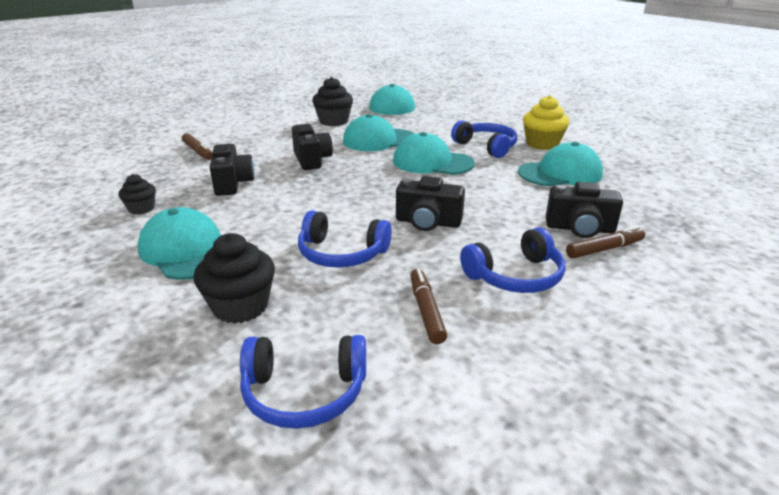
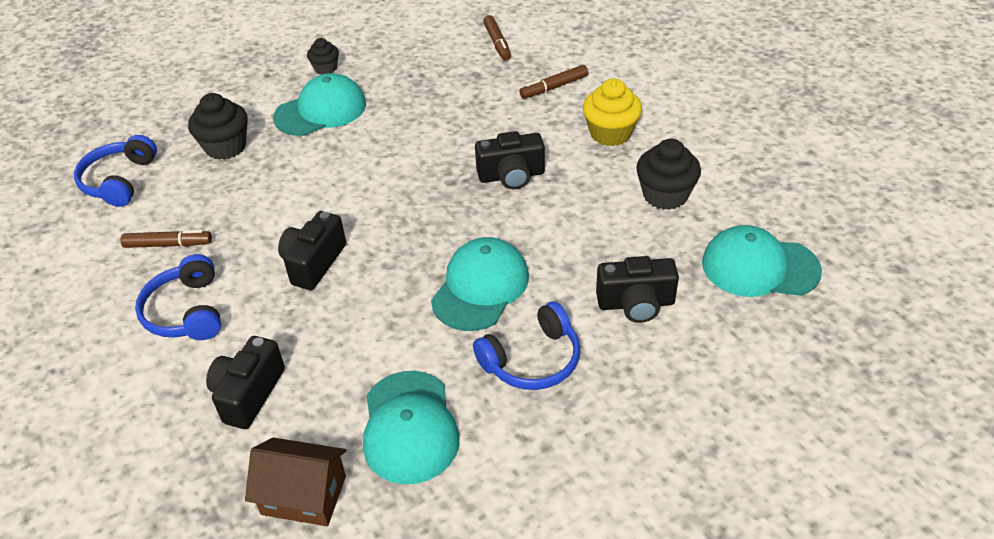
camera: 100 degrees right, 15 degrees up
(141, 209) = (410, 75): black cupcake -> black cupcake (325, 68)
(232, 183) = (454, 121): black camera -> black camera (636, 304)
(341, 253) = (278, 198): blue headphones -> none
(379, 140) = (576, 240): turquoise cap -> none
(542, 144) = (535, 441): yellow cupcake -> yellow cupcake (610, 133)
(604, 249) = (198, 401): brown marker -> brown marker (497, 43)
(637, 197) = (304, 495): none -> brown house

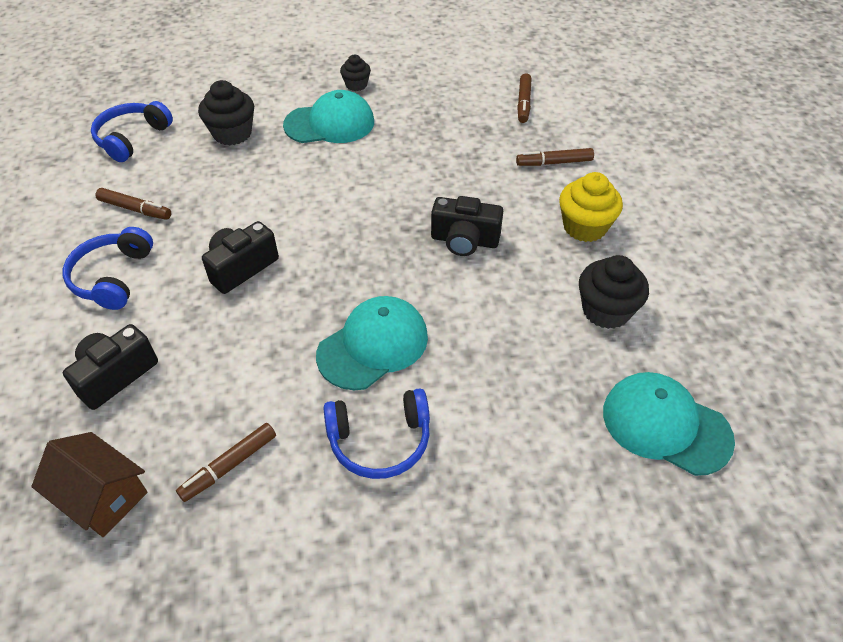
camera: 20 degrees right, 5 degrees up
(409, 427) = (230, 465): turquoise cap -> brown marker
(636, 304) = (514, 418): black camera -> none

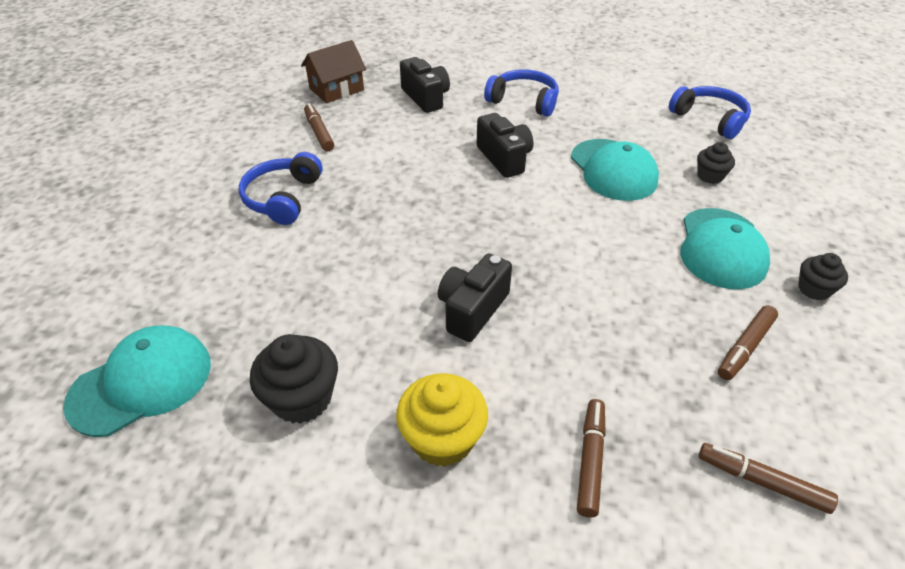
camera: 110 degrees right, 5 degrees down
(135, 209) = (603, 115): brown marker -> brown marker (745, 347)
(232, 133) = (710, 176): black cupcake -> black cupcake, size x0.60
(373, 345) = (373, 213): turquoise cap -> turquoise cap (613, 170)

